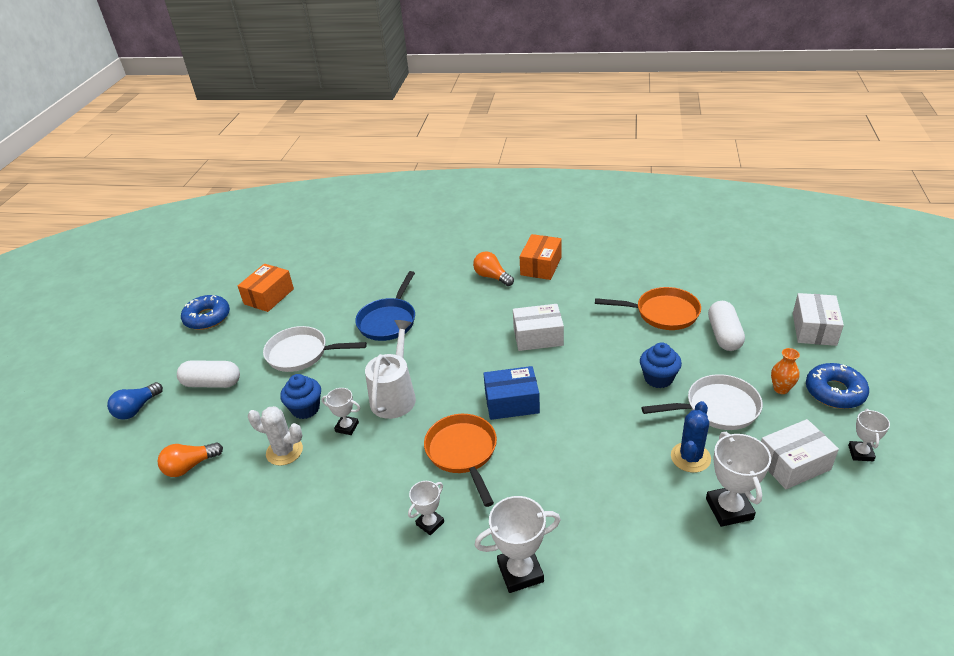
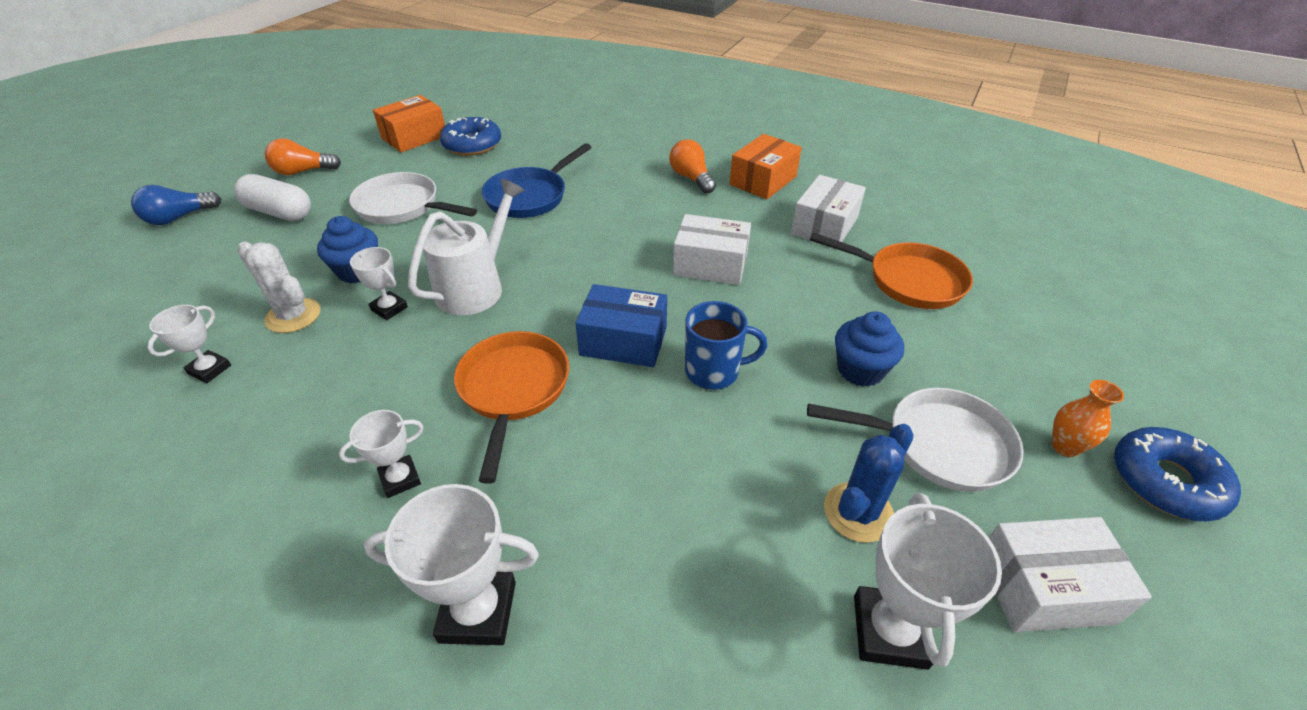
camera: 15 degrees right, 5 degrees up
(190, 466) = (175, 300): orange light bulb -> orange light bulb (303, 171)
(207, 318) = (332, 143): blue donut -> blue donut (472, 144)
(575, 405) = (713, 371): none -> blue mug
(724, 335) = (994, 336): white capsule -> none
(814, 329) = (1155, 368): white box -> white box (824, 226)
(860, 453) = (1189, 612): white trophy -> white trophy (210, 369)

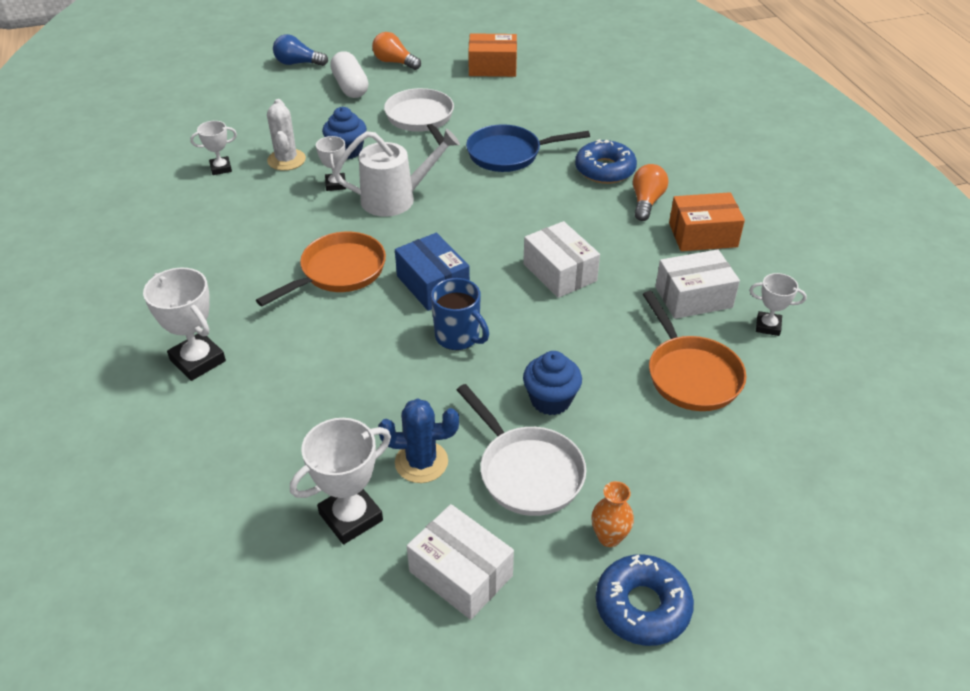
camera: 45 degrees right, 0 degrees up
(400, 479) = (236, 280): white trophy -> white trophy (768, 326)
(472, 144) = (523, 92): blue donut -> blue donut (605, 170)

